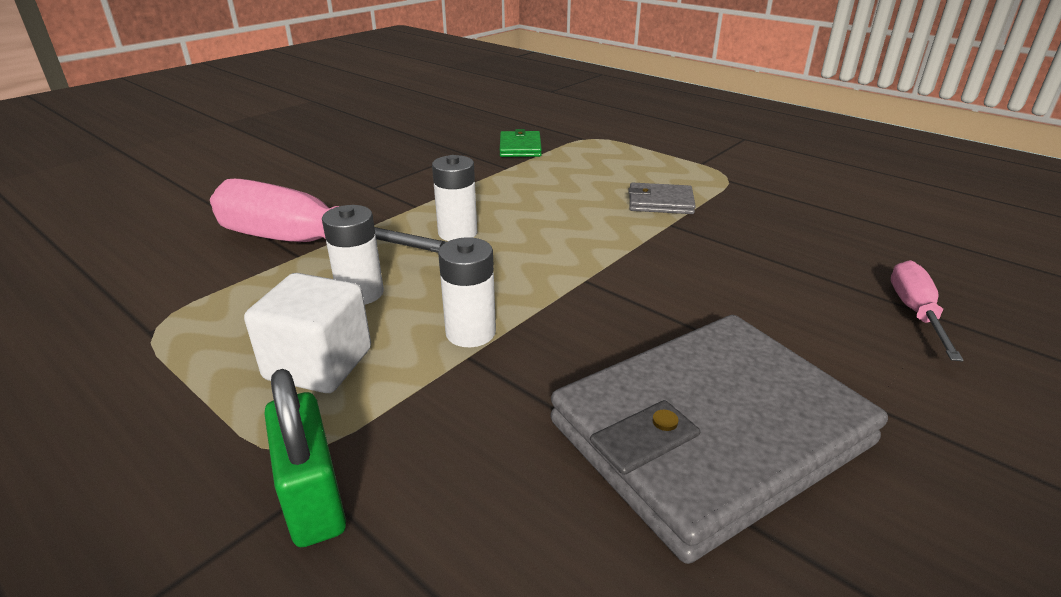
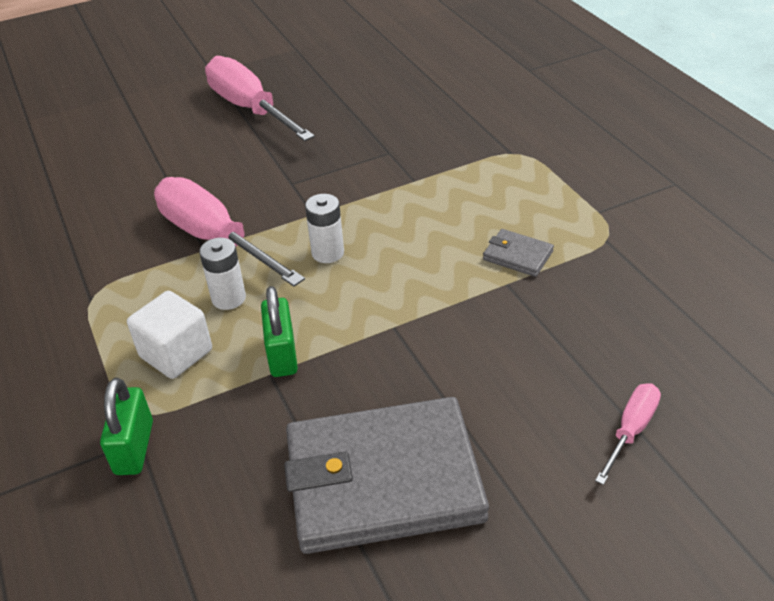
camera: 25 degrees right, 10 degrees up
(287, 142) = (250, 109): none -> pink screwdriver
(470, 332) = (282, 354): white battery -> green padlock
(520, 147) = (442, 155): green wallet -> none

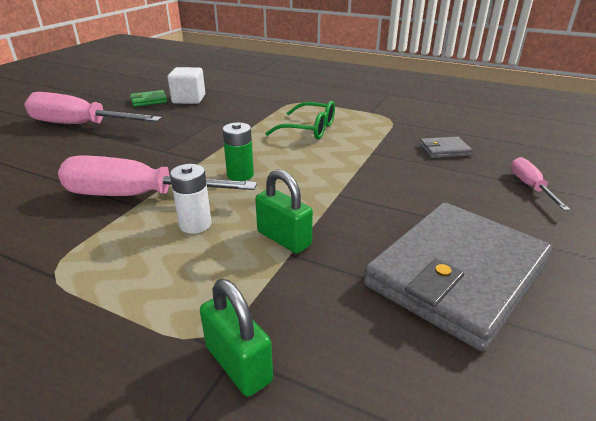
camera: 40 degrees left, 10 degrees down
(176, 353) = (192, 276): white cube -> white cube (189, 99)
(327, 253) = (240, 175): white battery -> green battery
(351, 87) = (149, 100): none -> green wallet
(477, 211) = (308, 129): none -> green glasses
(517, 255) = (359, 139): grey wallet -> grey wallet (444, 150)

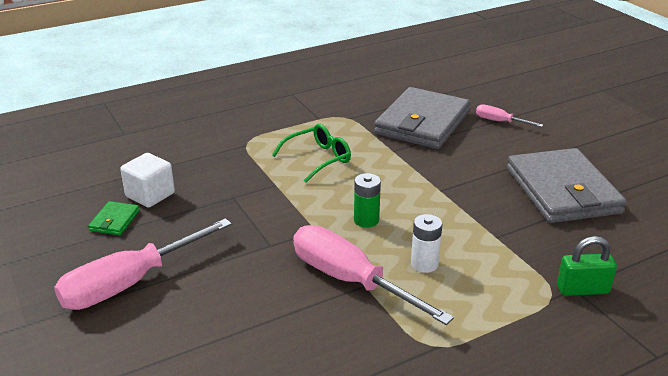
camera: 55 degrees left, 0 degrees up
(138, 196) = (350, 281): pink screwdriver -> pink screwdriver turned 90 degrees clockwise
(284, 238) = (477, 233): green padlock -> none
(444, 150) = (422, 123): grey wallet -> grey wallet, size x2.45

